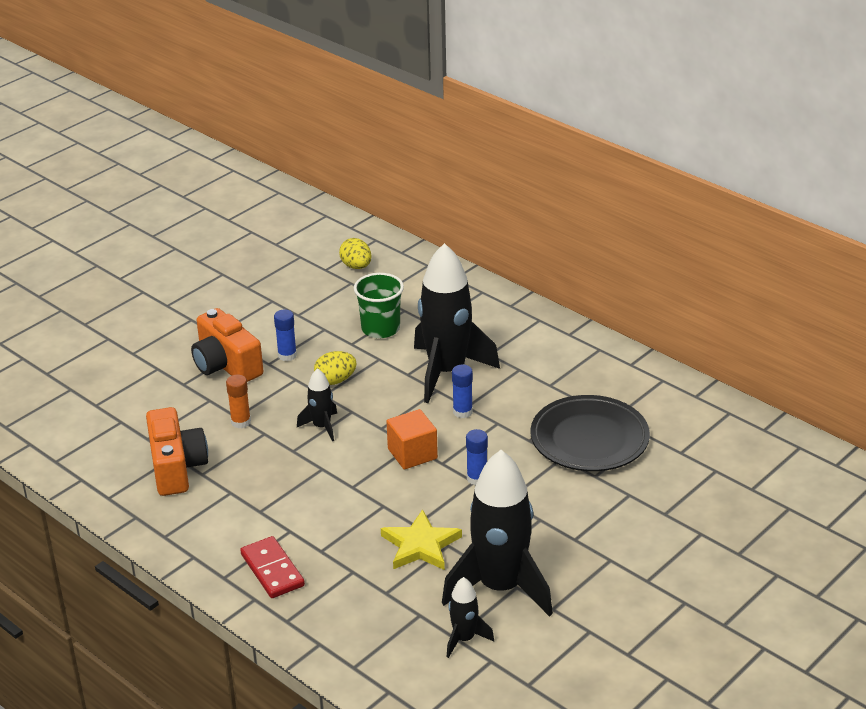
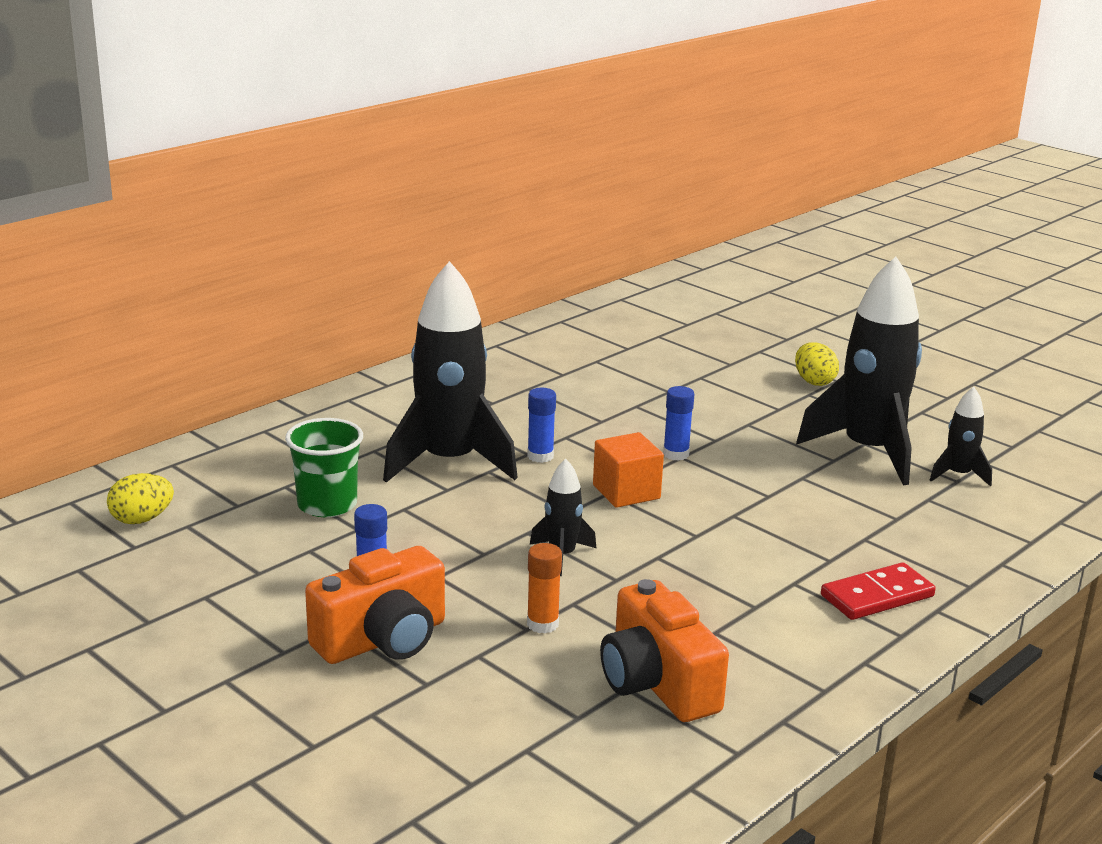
camera: 90 degrees left, 10 degrees down
(176, 467) = (657, 683): orange camera -> orange camera turned 105 degrees counterclockwise
(335, 380) = (450, 543): yellow egg -> yellow egg (814, 381)
(420, 545) = (806, 493): yellow star -> none
(589, 439) = (602, 389): black plate -> none

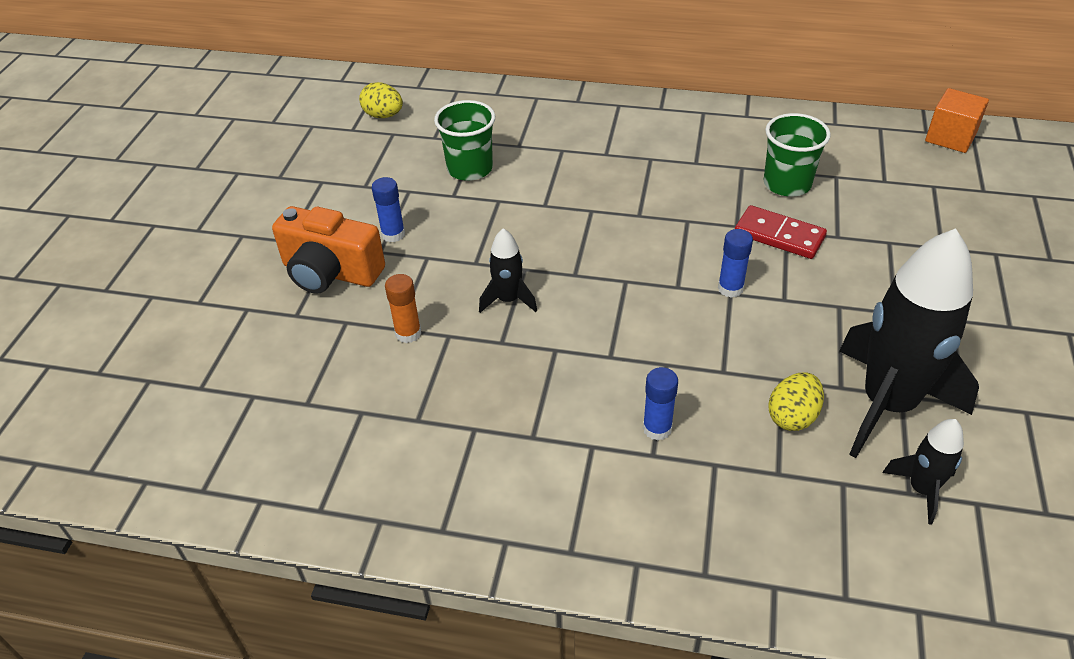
camera: 60 degrees right, 20 degrees up
(449, 462) = (582, 187): black rocket -> none
(540, 456) = (641, 223): blue glue stick -> blue glue stick (657, 428)
(577, 381) = (787, 184): none -> green cup
(626, 492) = (636, 289): orange cube -> orange cube (950, 137)
(657, 683) = (377, 426): orange camera -> none
(814, 381) = (983, 312): yellow egg -> yellow egg (792, 416)
(877, 596) = (621, 510): red domino -> red domino (779, 235)

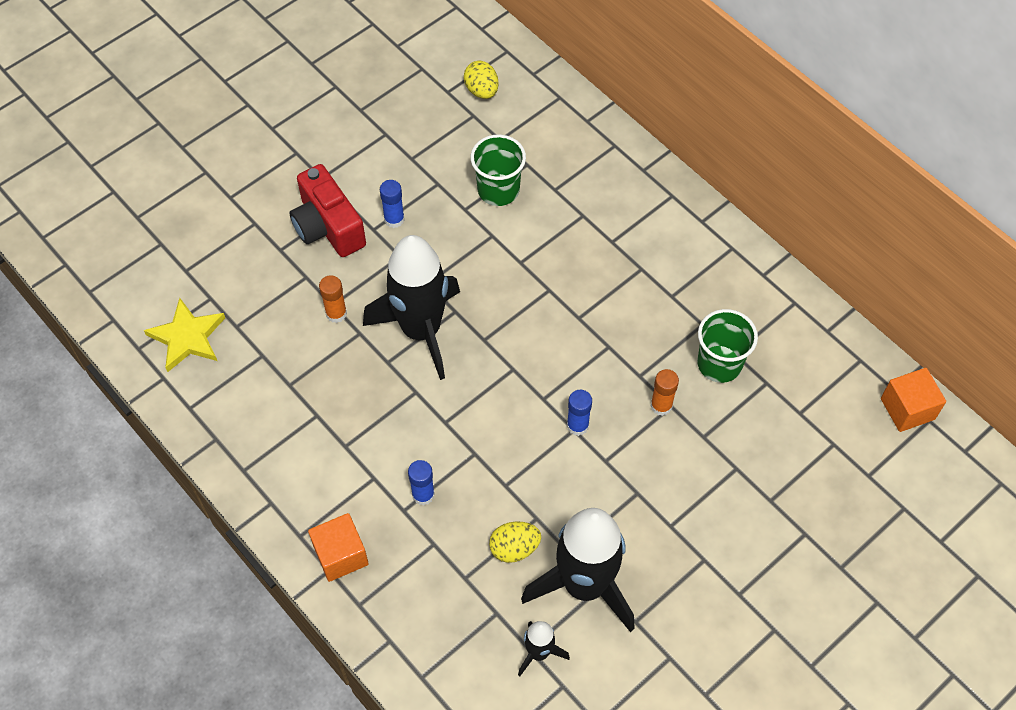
camera: 35 degrees right, 15 degrees up
(257, 445) = (187, 337): none -> yellow star
(330, 272) = (328, 226): orange camera -> red camera
(508, 300) = (421, 330): black rocket -> black rocket, size x2.16
(634, 540) = (341, 555): none -> orange cube
(779, 235) = (661, 406): red domino -> orange glue stick

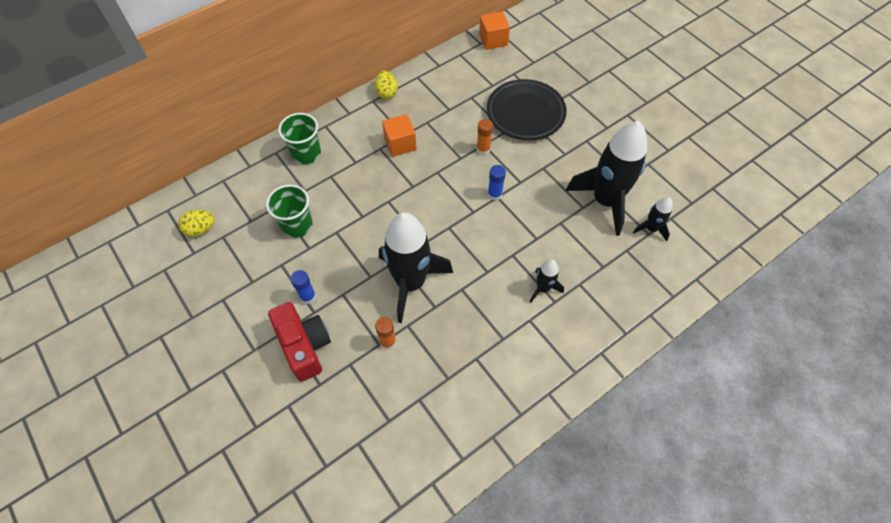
camera: 85 degrees left, 0 degrees up
(187, 337) = (394, 462): yellow star -> none
(328, 226) = (304, 346): red camera -> red camera turned 90 degrees counterclockwise
(341, 555) = (589, 344): orange cube -> orange cube (400, 144)
(423, 494) = (543, 288): blue glue stick -> black rocket
(514, 548) = (581, 236): yellow egg -> yellow egg (386, 93)
(719, 364) = (456, 117): green cup -> green cup (306, 153)
(747, 465) = (525, 113): none -> black plate

